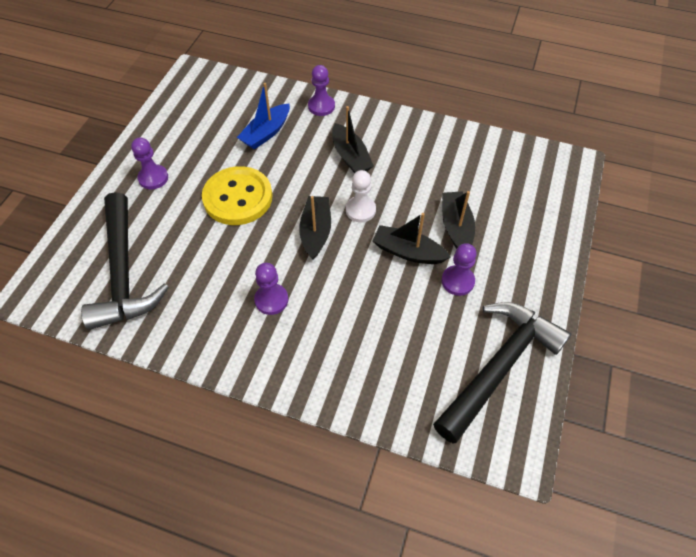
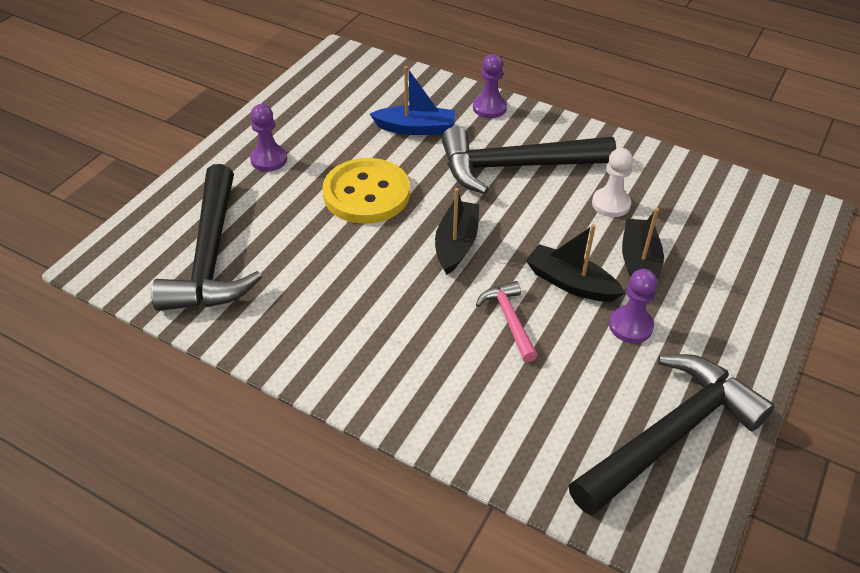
camera: 10 degrees right, 10 degrees down
(266, 133) = (415, 128): blue boat -> blue boat turned 135 degrees counterclockwise
(271, 300) = (385, 312): purple pawn -> none
(350, 156) = (516, 167): black boat -> black hammer
(360, 210) = (517, 227): white pawn -> white pawn (611, 204)
(367, 291) = (509, 320): none -> pink hammer

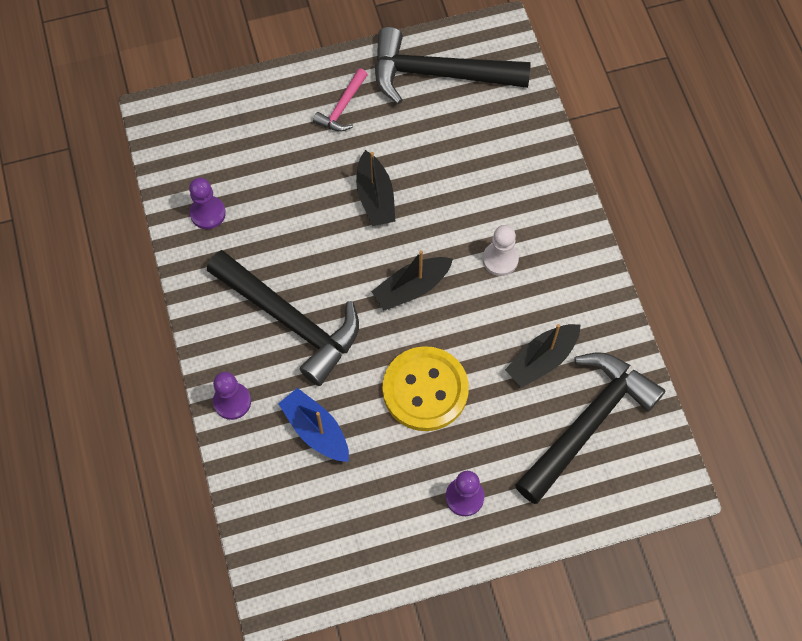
camera: 135 degrees left, 20 degrees up
(509, 320) = (443, 205): pink hammer -> pink hammer (342, 107)
(611, 204) = (270, 230): white pawn -> white pawn (500, 259)
(630, 326) = (378, 142): purple pawn -> purple pawn (208, 213)
(639, 263) = (316, 174): black boat -> black boat (542, 359)

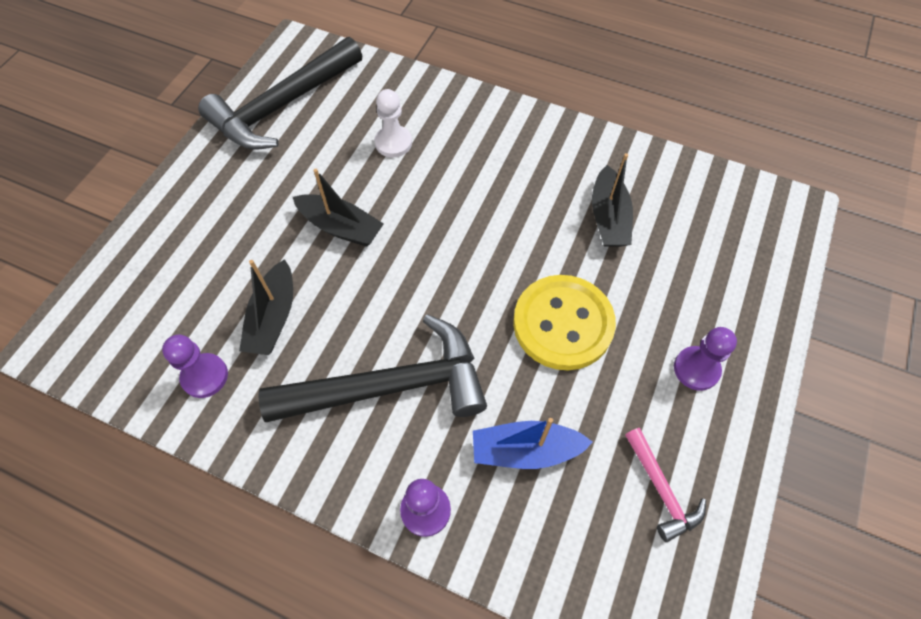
camera: 50 degrees left, 5 degrees down
(342, 107) = (231, 190): pink hammer -> pink hammer (661, 489)
(412, 288) = (454, 262): black boat -> black boat (273, 317)
(500, 259) = (490, 182): white pawn -> white pawn (393, 143)
(587, 423) = (694, 227): black hammer -> none

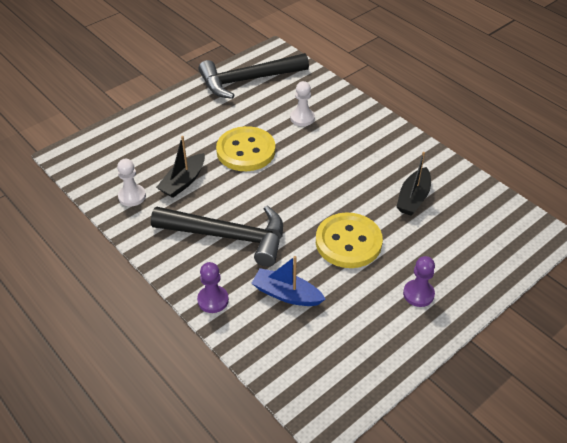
camera: 25 degrees right, 15 degrees down
(205, 376) = (132, 196): purple pawn -> white pawn
(340, 227) = (246, 151): black boat -> yellow button
(661, 489) = (355, 343): pink hammer -> none

